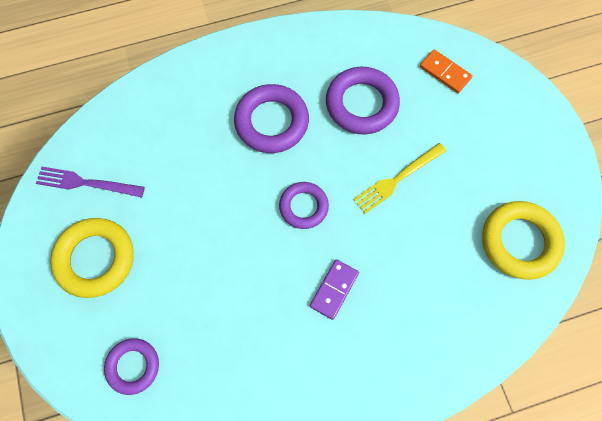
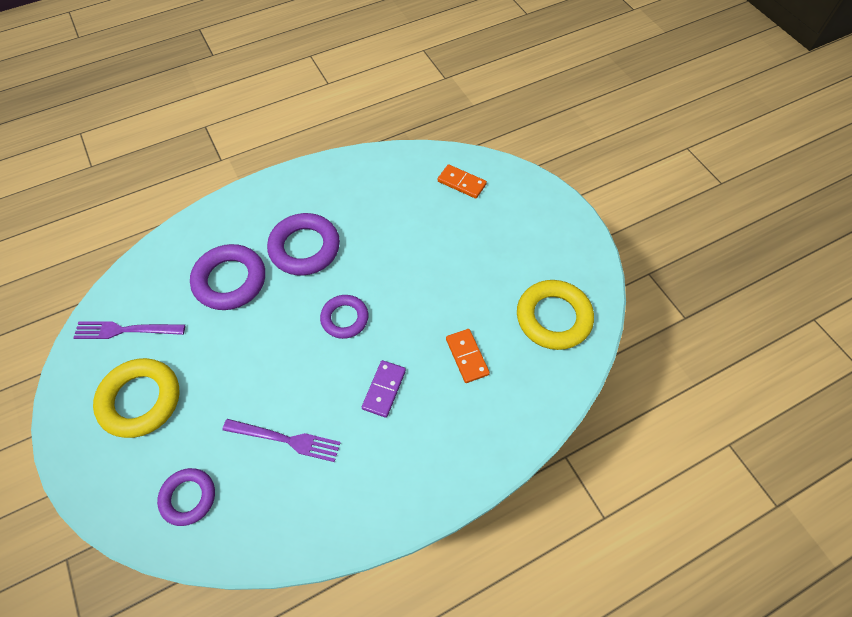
camera: 10 degrees left, 10 degrees down
(231, 325) = (286, 439): none -> purple fork
(361, 104) = (388, 220): purple ring -> purple ring (230, 280)
(397, 179) = (431, 280): yellow fork -> none
(423, 269) = (467, 356): none -> orange domino

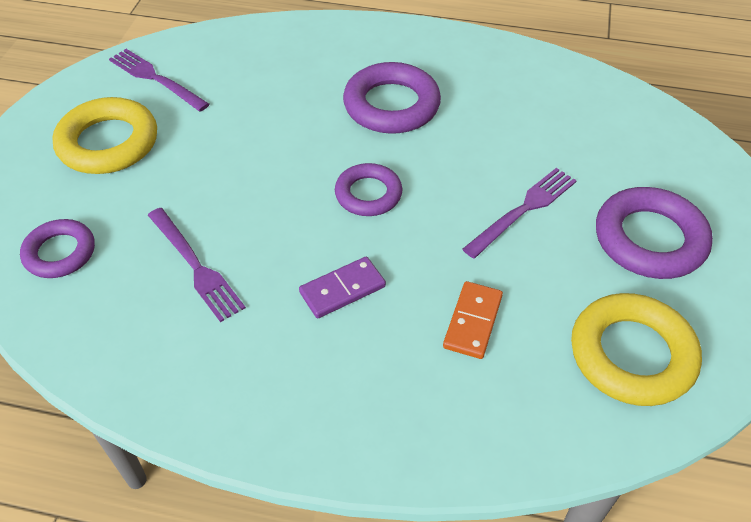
camera: 40 degrees right, 10 degrees down
(230, 280) = (288, 92): purple ring -> purple ring (649, 239)
(437, 269) = (523, 210): none -> purple fork
(461, 183) = (640, 141): orange domino -> none

